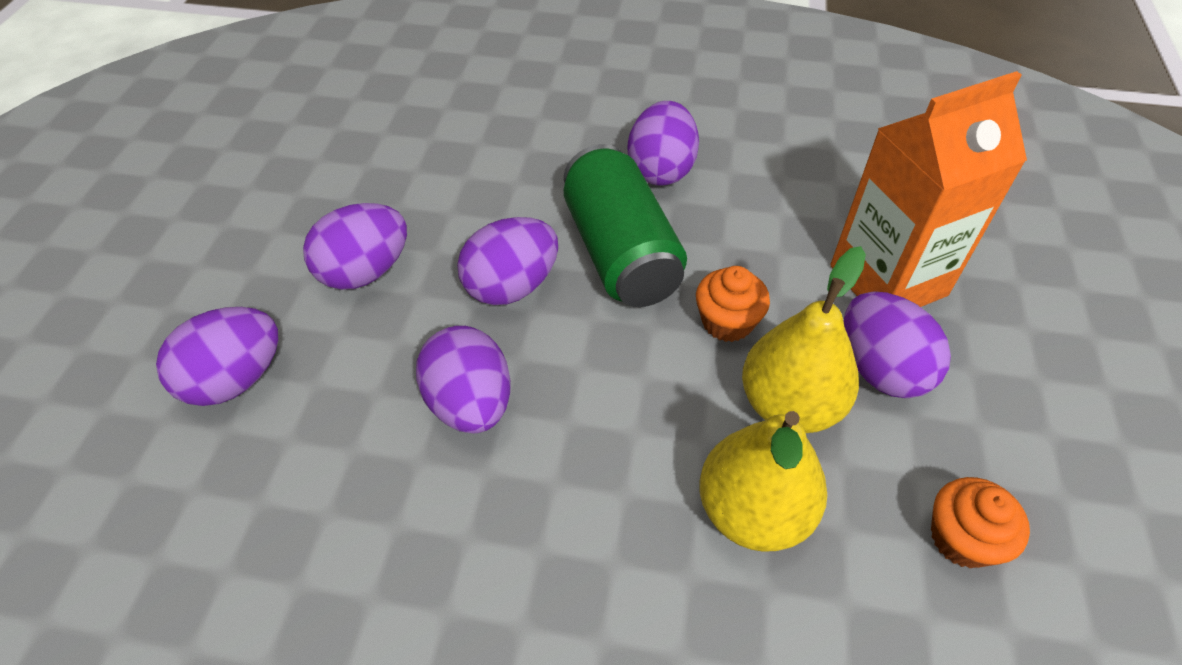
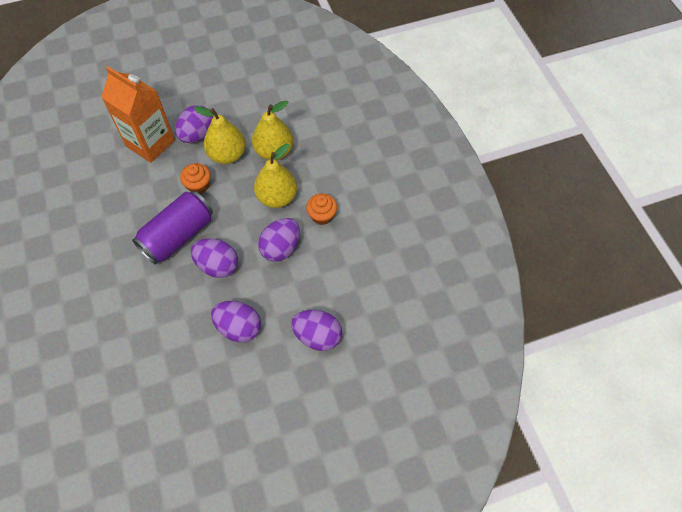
camera: 120 degrees left, 10 degrees up
(606, 455) = (277, 197): none -> yellow pear
(621, 252) = (178, 236): green can -> purple can
(661, 170) = (115, 244): purple egg -> none
(962, 538) = (253, 101): orange cupcake -> orange cupcake (322, 215)

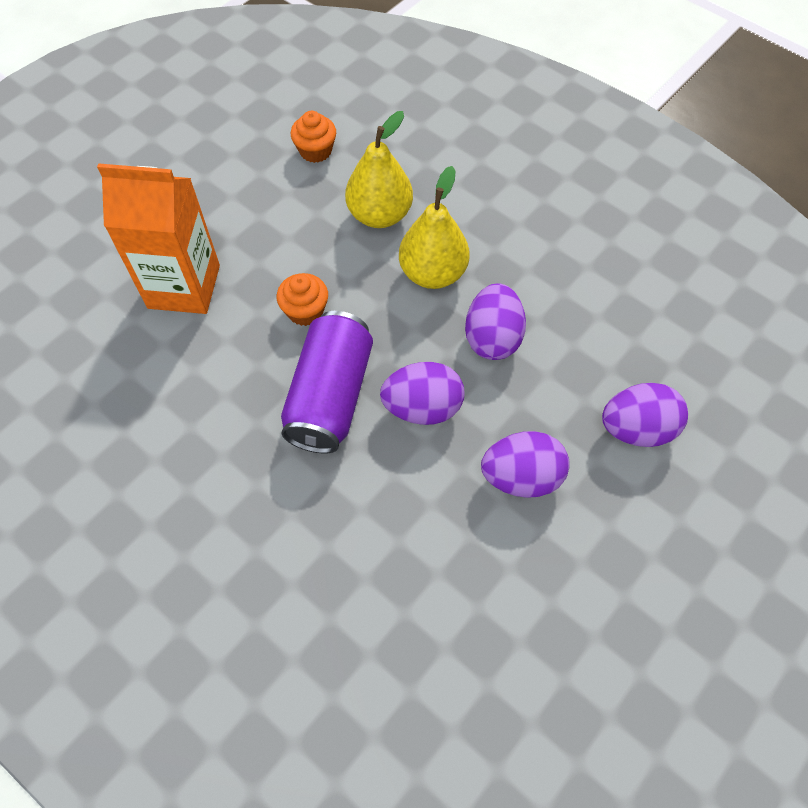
camera: 30 degrees left, 0 degrees up
(197, 135) = (248, 243): purple egg -> none
(227, 155) = (315, 250): yellow pear -> none
(322, 215) = (513, 268): orange cupcake -> orange cupcake (315, 151)

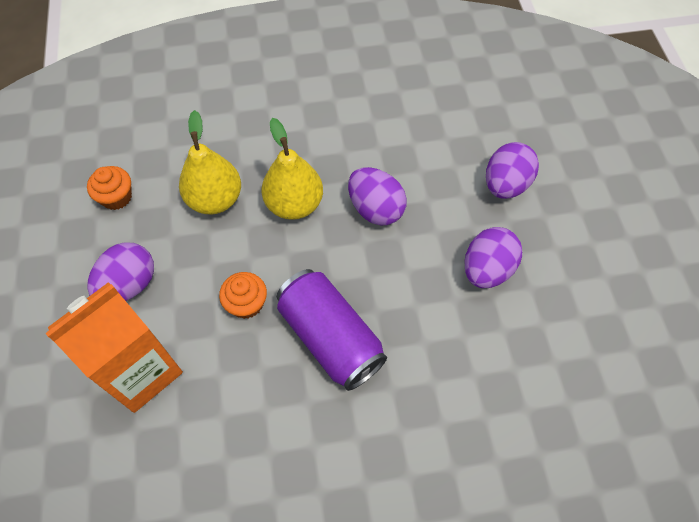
camera: 50 degrees left, 0 degrees up
(422, 407) = (390, 288): purple egg -> purple egg (129, 285)

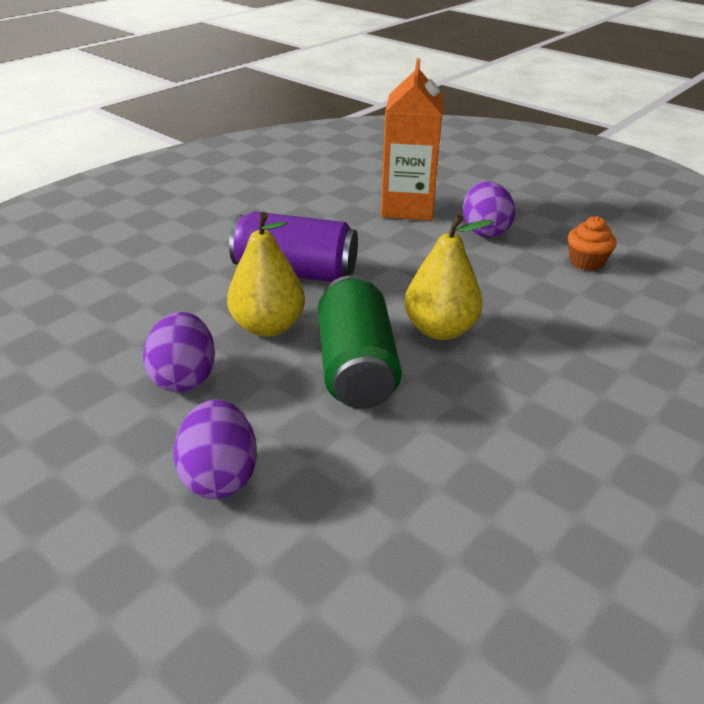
camera: 140 degrees right, 25 degrees down
(215, 199) = (512, 298): yellow pear -> yellow pear (268, 326)
(246, 303) = (386, 259): orange cupcake -> none
(375, 209) = (356, 367): purple egg -> green can

